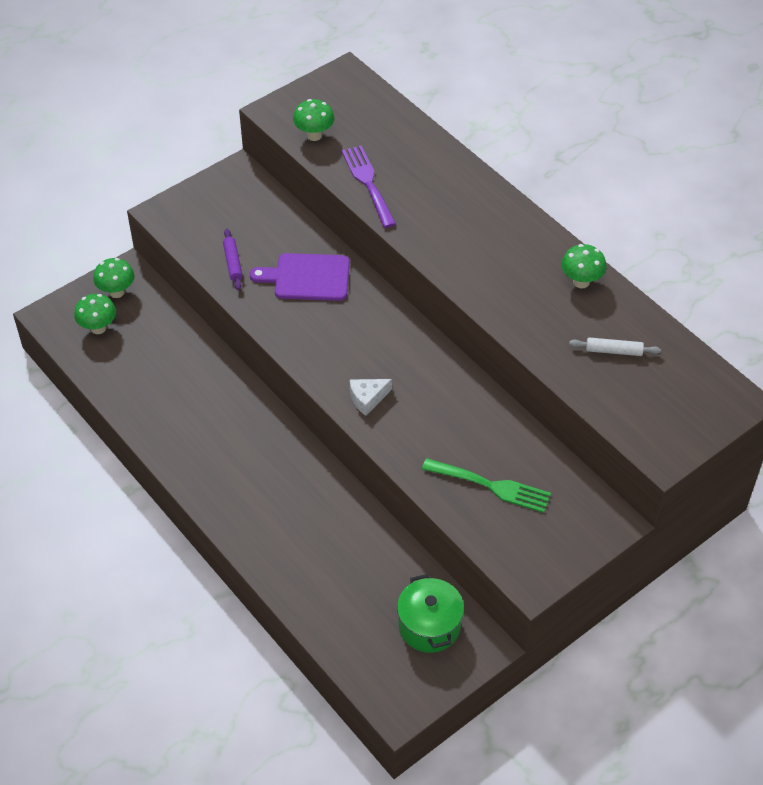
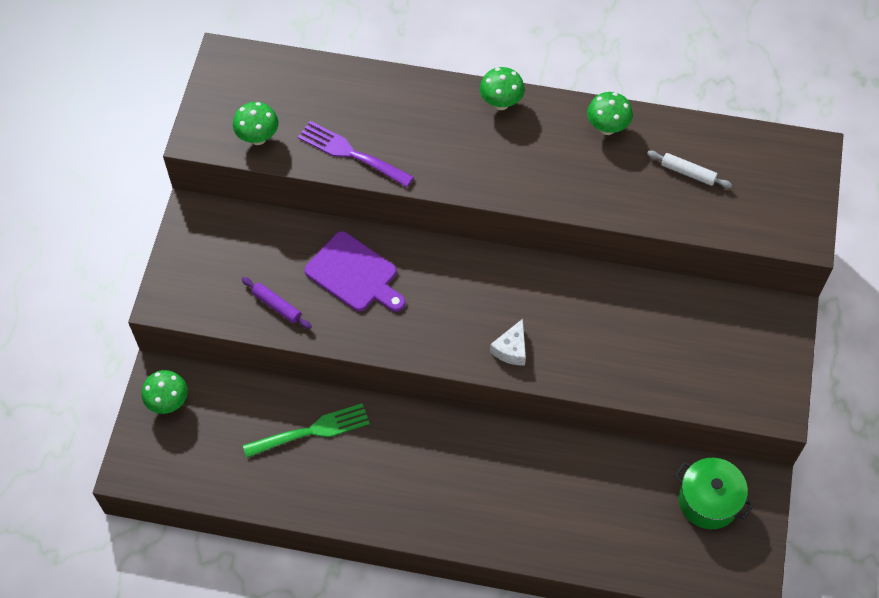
camera: 40 degrees left, 10 degrees up
(98, 328) = (187, 448): green mushroom -> green mushroom (501, 103)
(307, 277) = (354, 274): purple cutting board -> purple cutting board turned 105 degrees counterclockwise
(491, 486) = (676, 353): green fork -> green fork (312, 431)
(613, 351) = (688, 172): white rolling pin -> white rolling pin turned 60 degrees clockwise

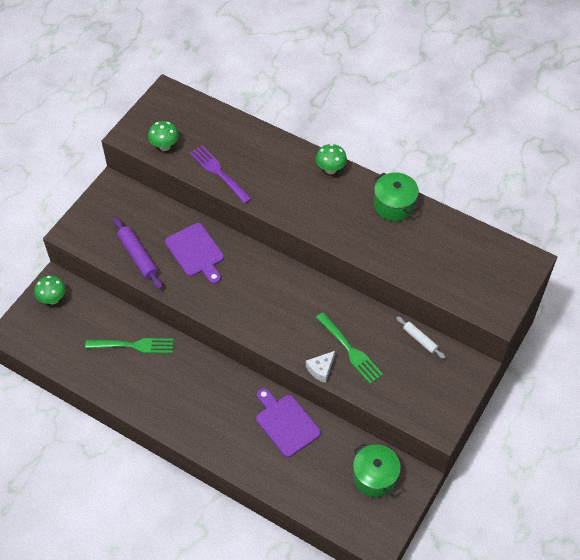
camera: 20 degrees right, 5 degrees down
(277, 306) = (138, 256): purple rolling pin -> purple rolling pin, size x1.62
(511, 349) = (276, 330): white cheese -> white cheese (321, 369)
(563, 469) = (286, 423): none -> purple cutting board
(607, 128) = (394, 205): green mushroom -> green pot
(620, 344) = (350, 350): none -> green fork
(688, 172) = (436, 249): white rolling pin -> white rolling pin (420, 339)

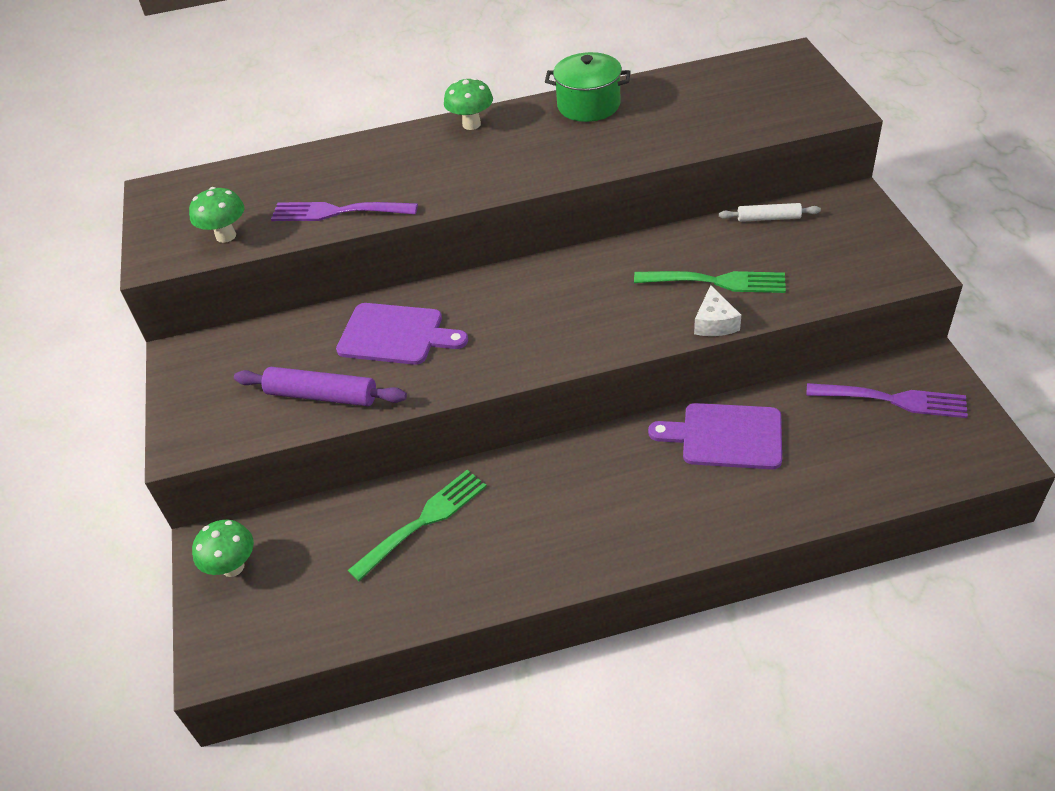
camera: 40 degrees left, 10 degrees down
(375, 477) = (893, 400): green pot -> purple fork

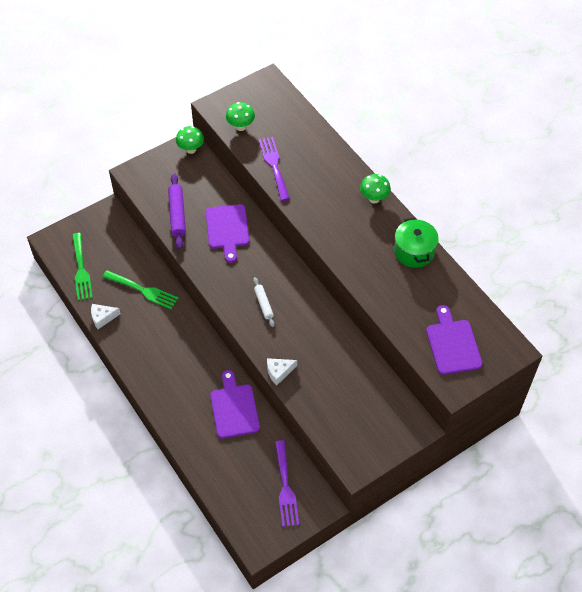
camera: 65 degrees right, 10 degrees up
(233, 567) = (99, 226): green mushroom -> green mushroom (191, 149)
(454, 600) = (102, 318): none -> white cheese
(717, 281) = (314, 366): green fork -> green fork (81, 269)
(765, 99) = (452, 344): none -> purple cutting board
(768, 218) = (381, 382): white rolling pin -> white rolling pin (263, 304)

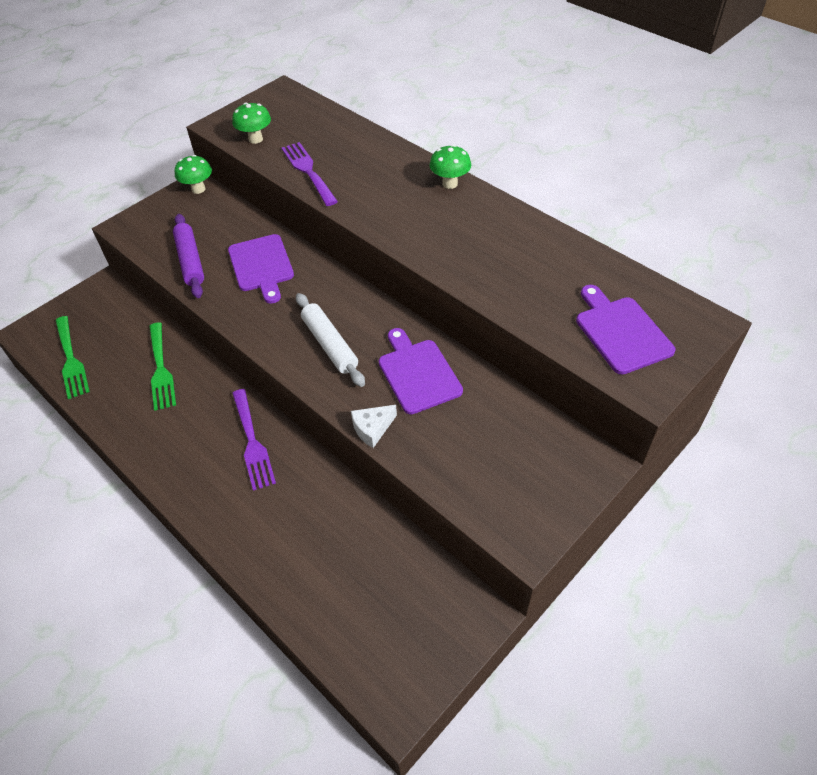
camera: 10 degrees left, 5 degrees down
(102, 318) = (106, 414): white cheese -> none
(143, 290) = (161, 369): green fork -> green fork turned 60 degrees clockwise
(234, 408) = (316, 499): purple cutting board -> purple cutting board (417, 373)
(263, 304) = (330, 344): white rolling pin -> white rolling pin, size x1.62
(285, 487) = (419, 600): purple fork -> purple fork (252, 442)
(414, 251) = (523, 231): green pot -> none

